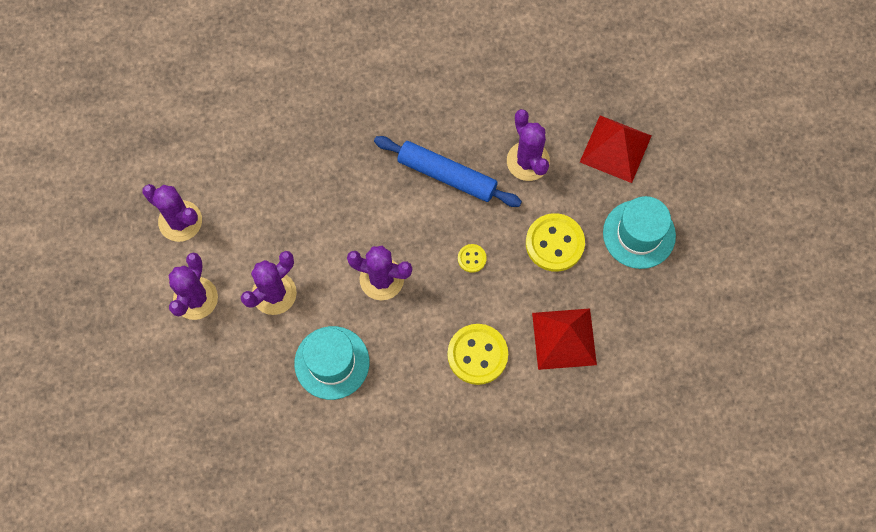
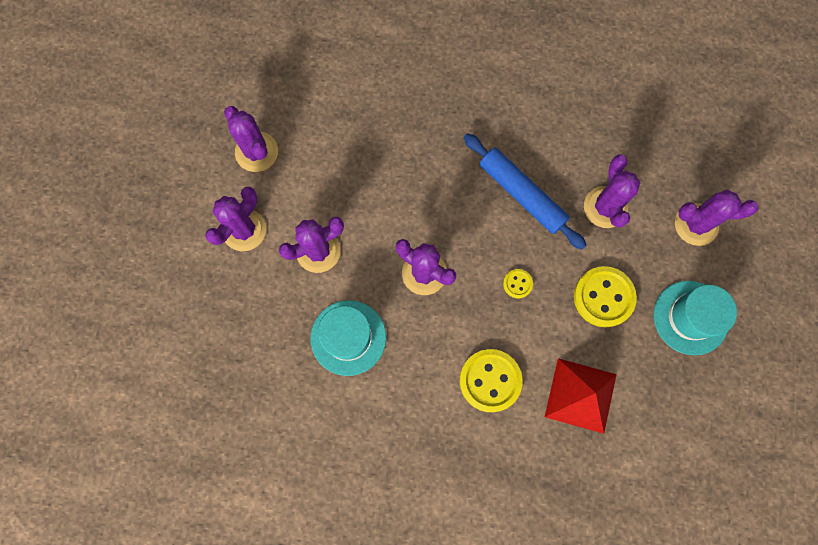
camera: 20 degrees right, 5 degrees up
(615, 149) = (696, 224): red pyramid -> purple cactus

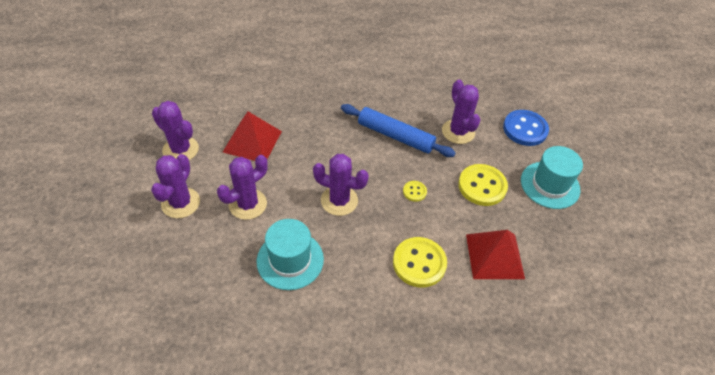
camera: 20 degrees left, 25 degrees down
(343, 160) = (252, 141): none -> red pyramid
(696, 224) = (525, 129): purple cactus -> blue button

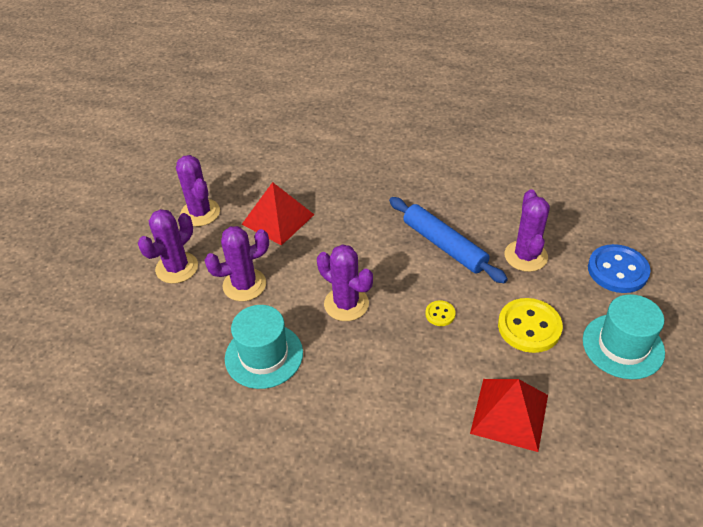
camera: 25 degrees right, 5 degrees down
(419, 263) = (410, 397): yellow button -> none

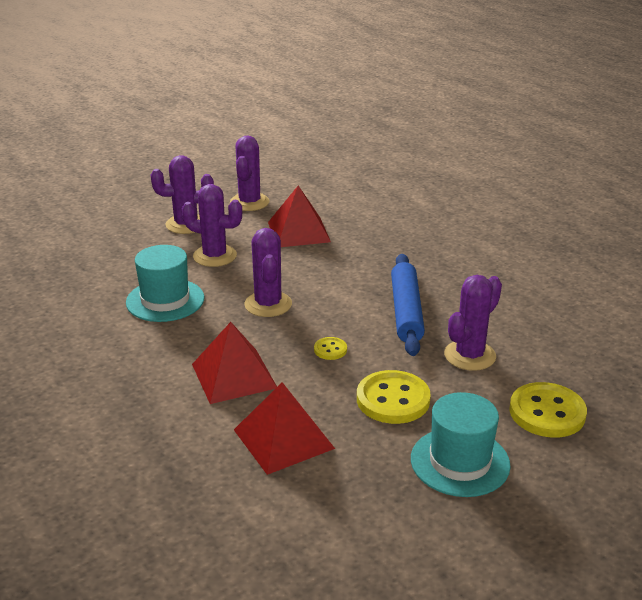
camera: 40 degrees right, 15 degrees down
(408, 387) = (234, 376): none -> red pyramid
(617, 270) = (547, 412): blue button -> yellow button

